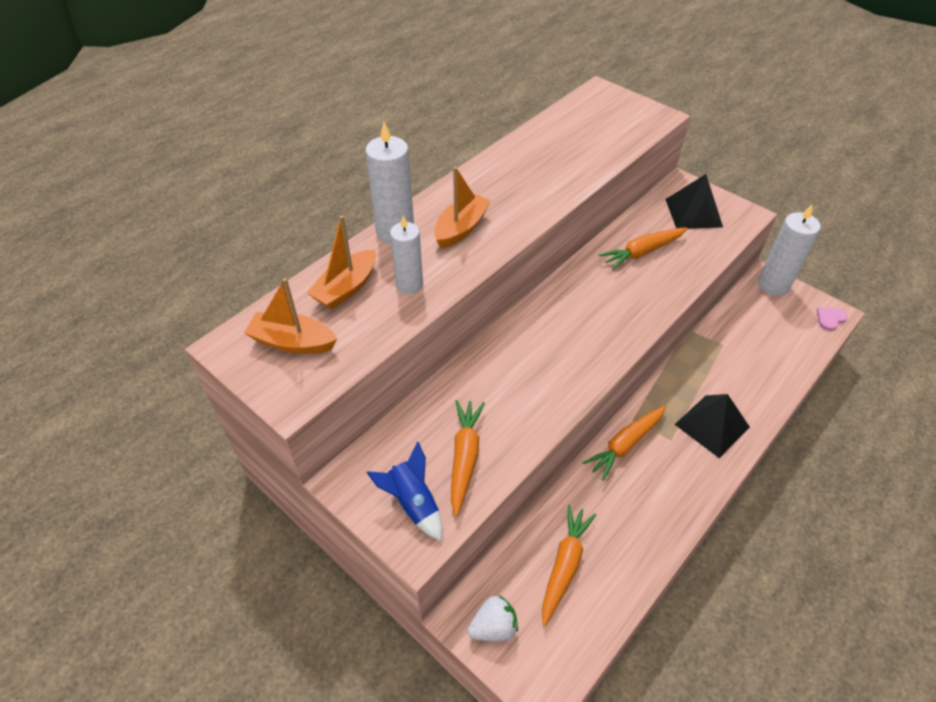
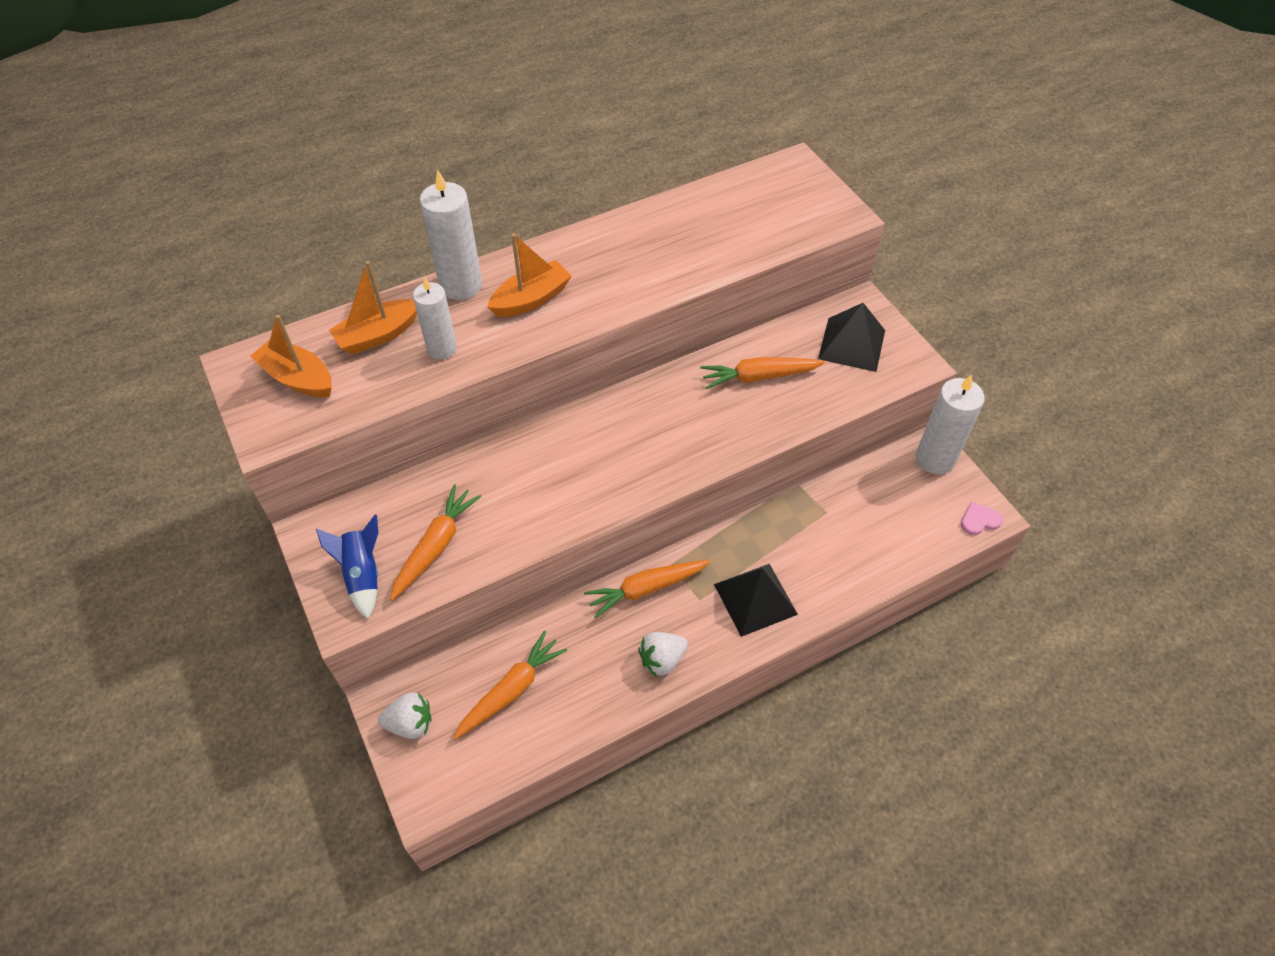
camera: 20 degrees right, 5 degrees up
(670, 497) = (662, 659): none -> white strawberry

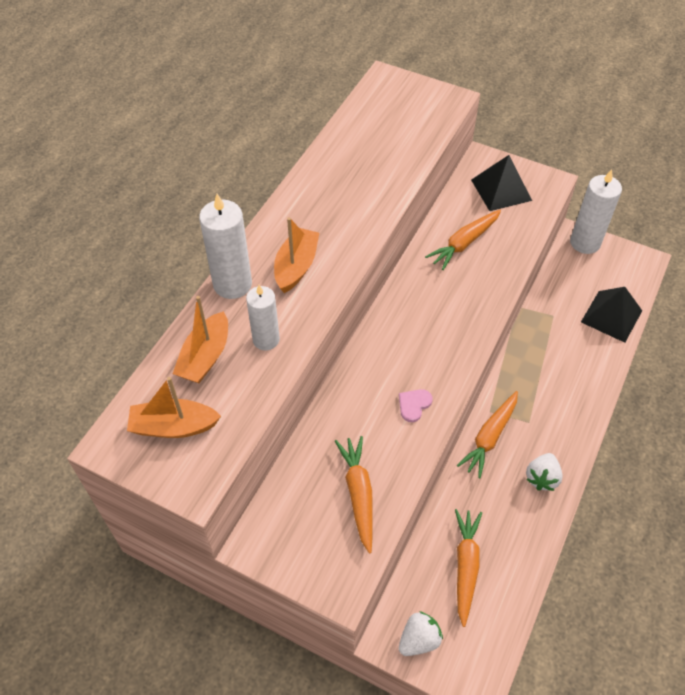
camera: 35 degrees left, 0 degrees up
(362, 575) = (325, 550): blue rocket -> none
(755, 599) = (562, 399): black pyramid -> black pyramid (611, 316)
(979, 520) = (642, 267): pink heart -> pink heart (414, 405)

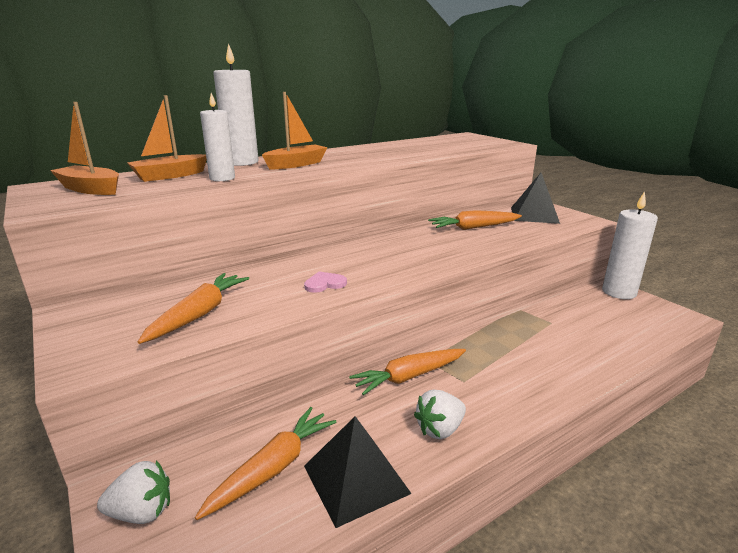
camera: 30 degrees right, 30 degrees down
(611, 316) = (621, 340): black pyramid -> black pyramid (356, 479)

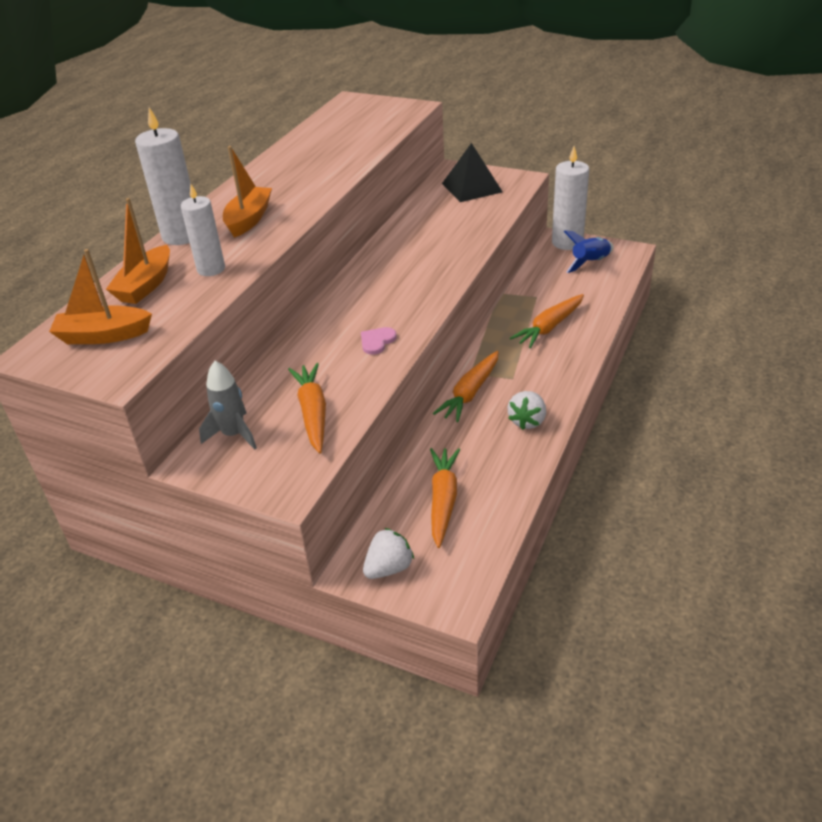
camera: 30 degrees left, 15 degrees up
(125, 305) = (234, 434): none -> grey rocket
(356, 479) = (504, 478): black pyramid -> none
(473, 228) = (434, 225): orange carrot -> orange carrot (549, 327)
(632, 314) = (590, 263): none -> blue rocket

